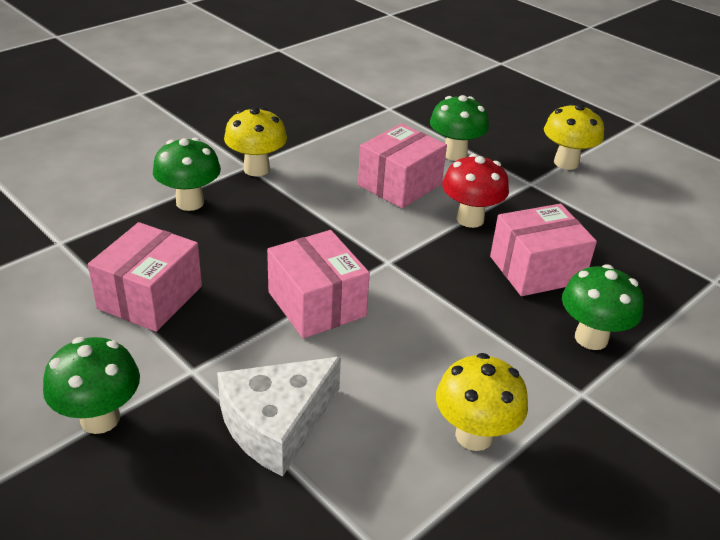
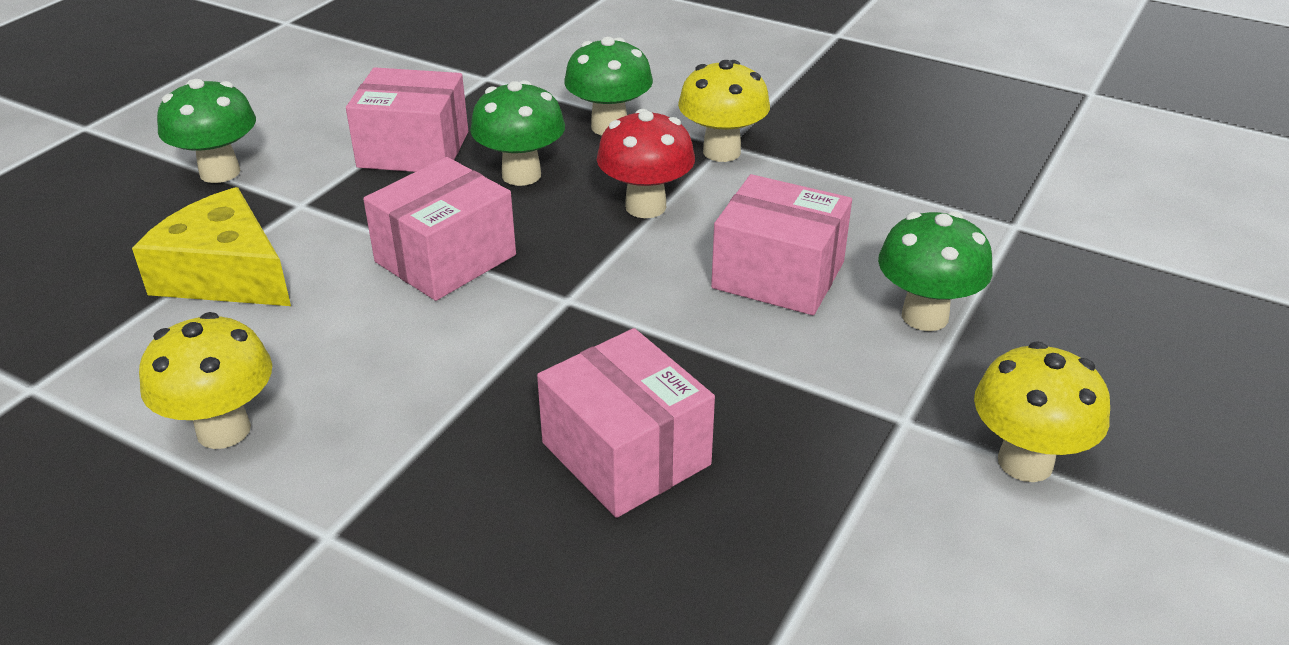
camera: 75 degrees right, 0 degrees up
(276, 424) = (225, 274): white cheese -> yellow cheese
(470, 219) = (729, 361): red mushroom -> red mushroom (645, 206)
(591, 338) = (464, 537): green mushroom -> green mushroom (521, 175)

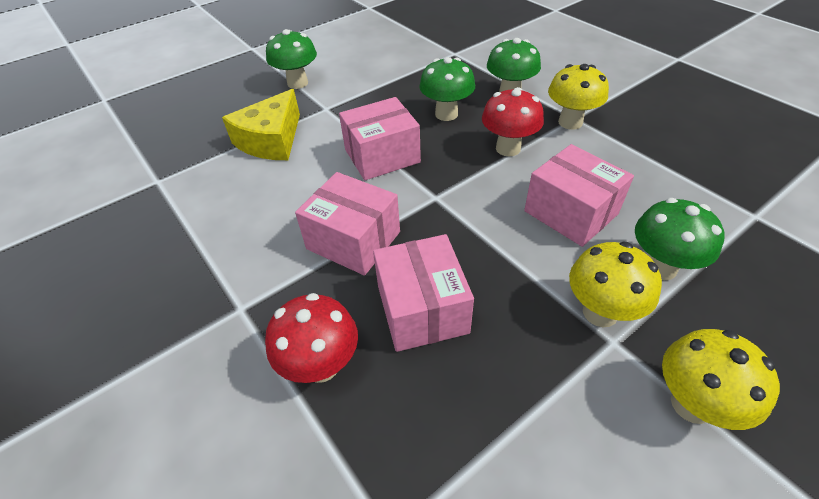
camera: 25 degrees right, 10 degrees up
(223, 430) = (225, 229): yellow mushroom -> yellow mushroom (600, 312)
(225, 274) = (271, 140): yellow cheese -> yellow cheese turned 120 degrees counterclockwise
(413, 149) = (397, 88): pink box -> pink box (353, 240)
(511, 569) = (321, 365): none -> red mushroom

